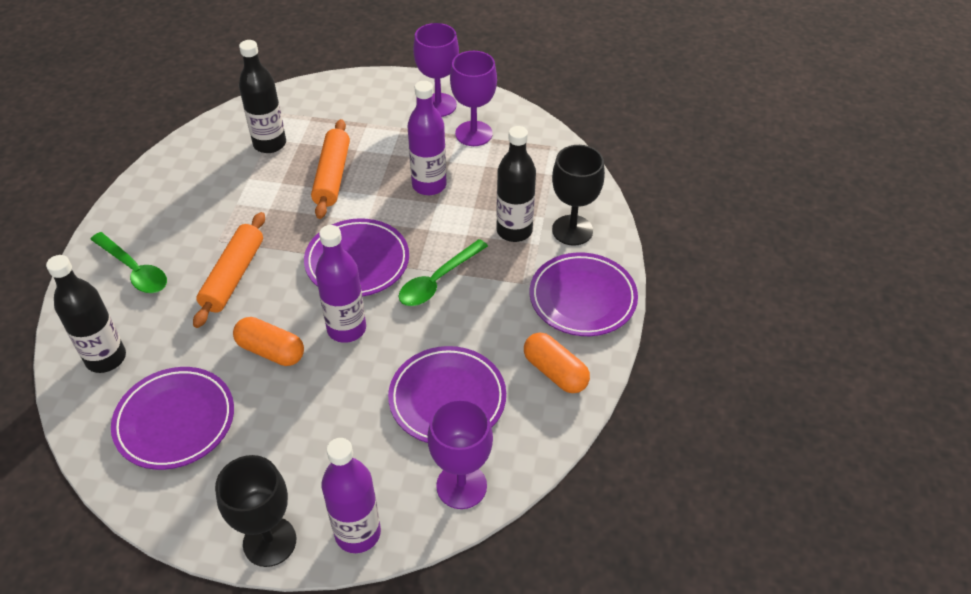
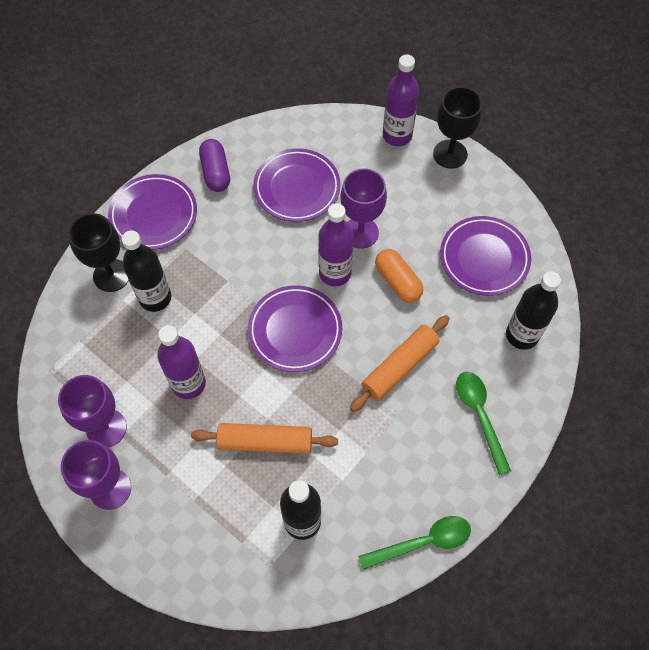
camera: 150 degrees left, 15 degrees up
(332, 176) = (265, 442): orange rolling pin -> orange rolling pin turned 60 degrees clockwise
(438, 280) = (244, 281): green spoon -> green spoon (422, 542)
(461, 486) = (322, 133): purple goblet -> purple goblet (360, 233)
(555, 372) = (216, 172): orange capsule -> purple capsule

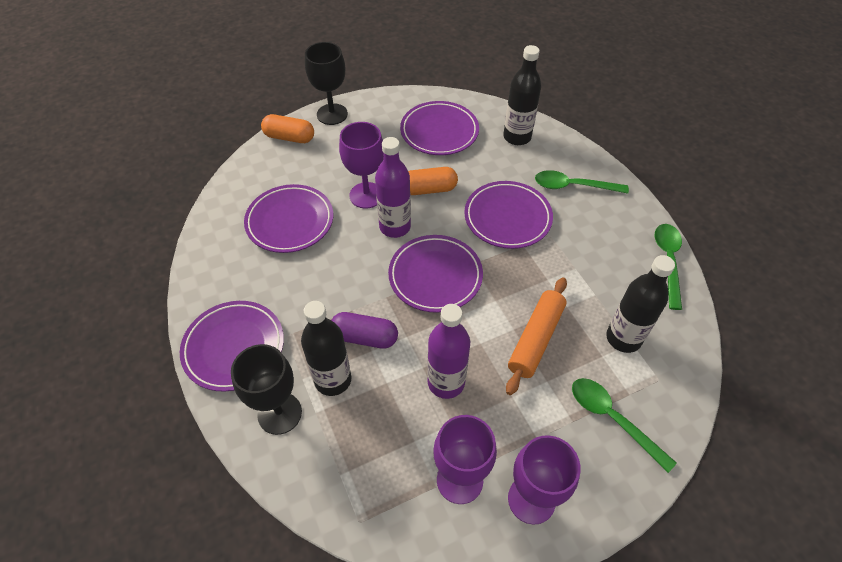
camera: 65 degrees left, 10 degrees down
(210, 534) = (612, 419): none -> green spoon
(216, 172) = (225, 276): purple capsule -> purple capsule (365, 337)
(397, 135) = (289, 137): purple bottle -> orange capsule
(399, 367) = (507, 218): orange rolling pin -> purple plate

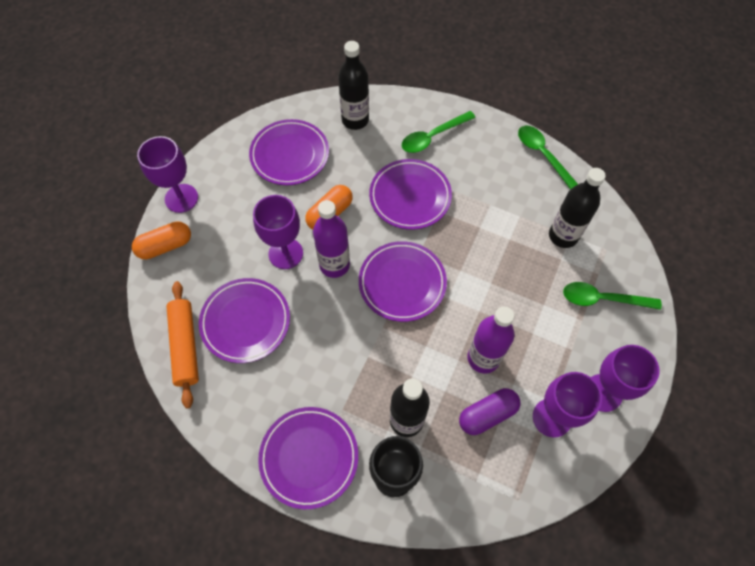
camera: 40 degrees left, 10 degrees up
(332, 114) = (181, 198): black goblet -> purple goblet
(365, 337) = (397, 370): purple capsule -> purple capsule (487, 414)
(535, 339) = (511, 279): orange rolling pin -> orange rolling pin (185, 346)

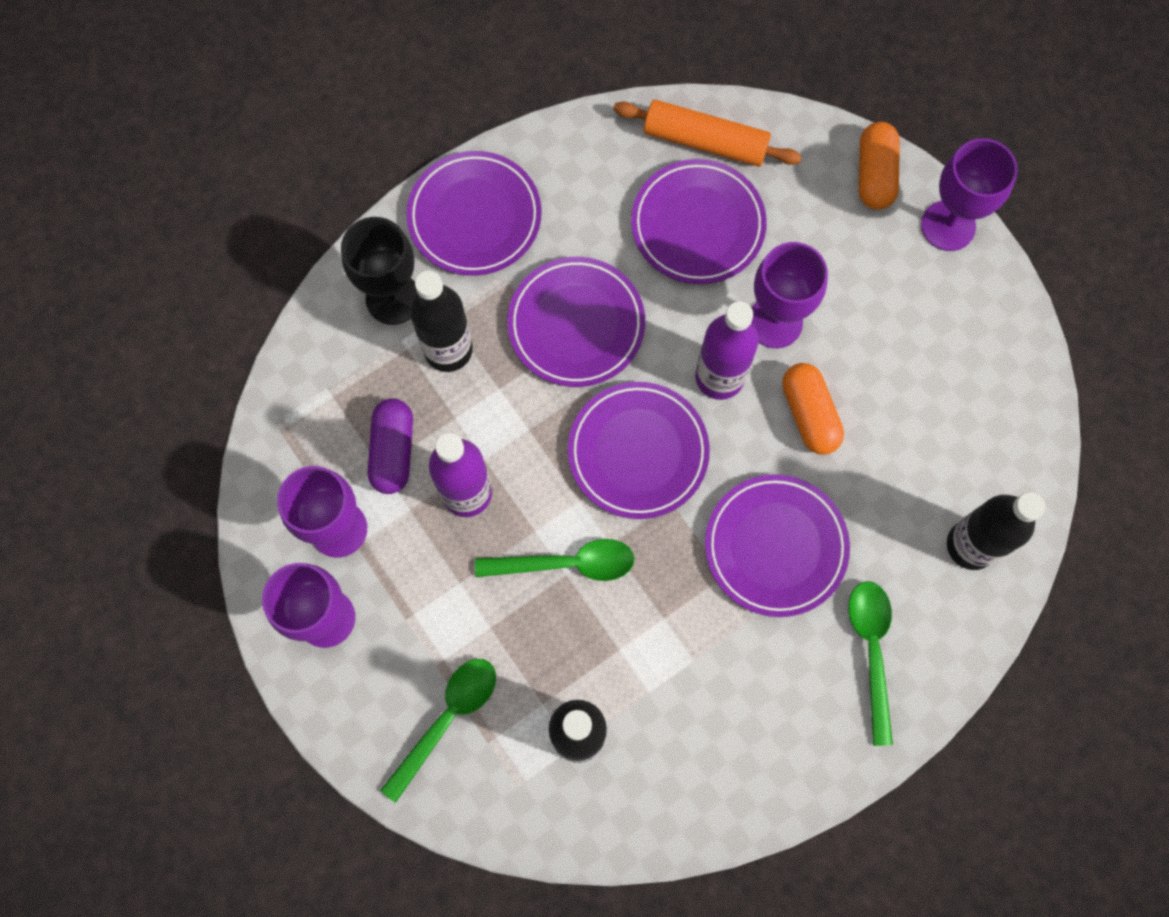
camera: 120 degrees right, 10 degrees up
(290, 155) = (950, 410): purple plate -> purple plate (576, 324)
(543, 155) = (737, 811): green spoon -> green spoon (566, 564)

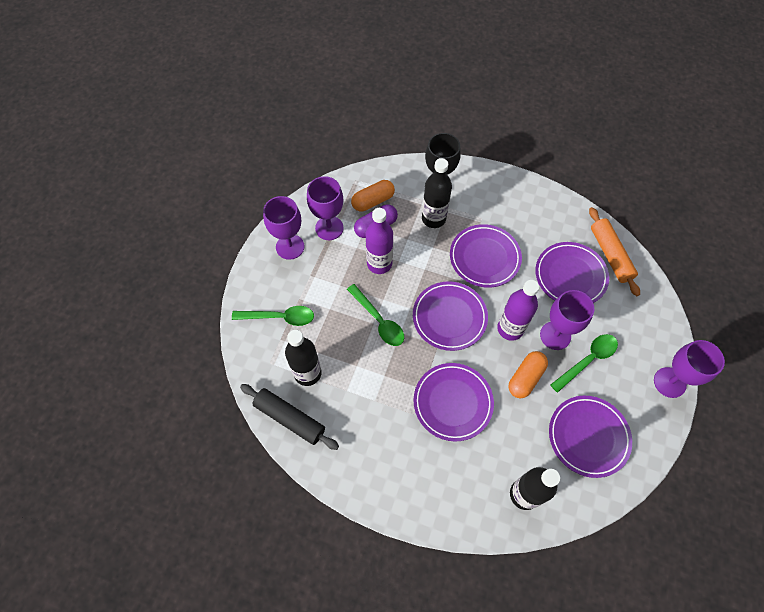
camera: 55 degrees right, 10 degrees down
(474, 217) = (497, 192): purple plate -> purple plate (588, 437)
(634, 812) = (290, 418): none -> black rolling pin
(871, 651) = (437, 478): green spoon -> green spoon (587, 360)
(874, 174) = (662, 333): orange capsule -> orange capsule (373, 201)

